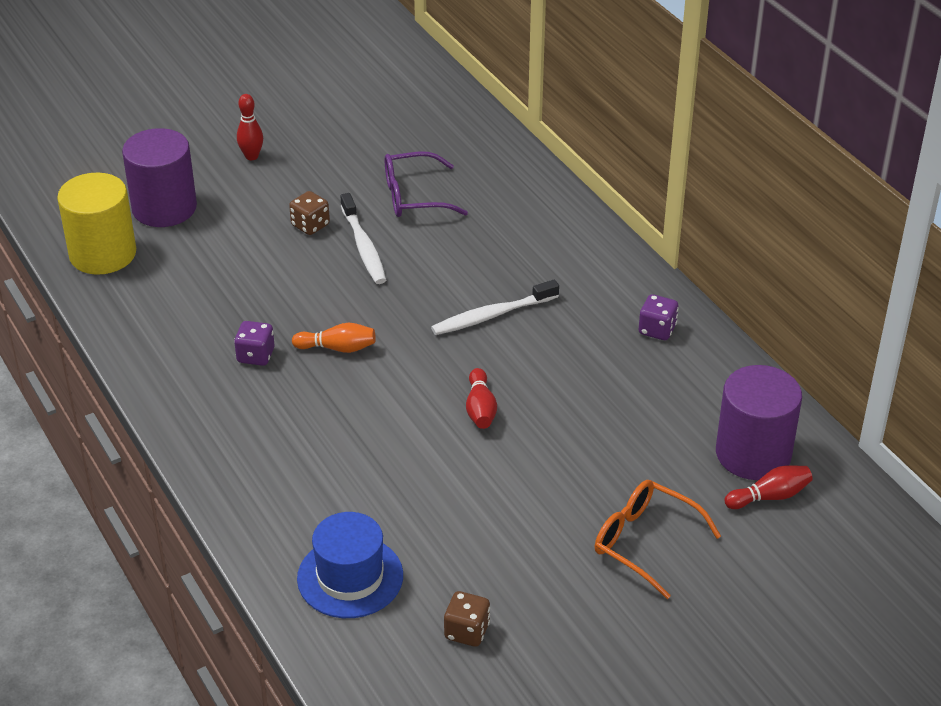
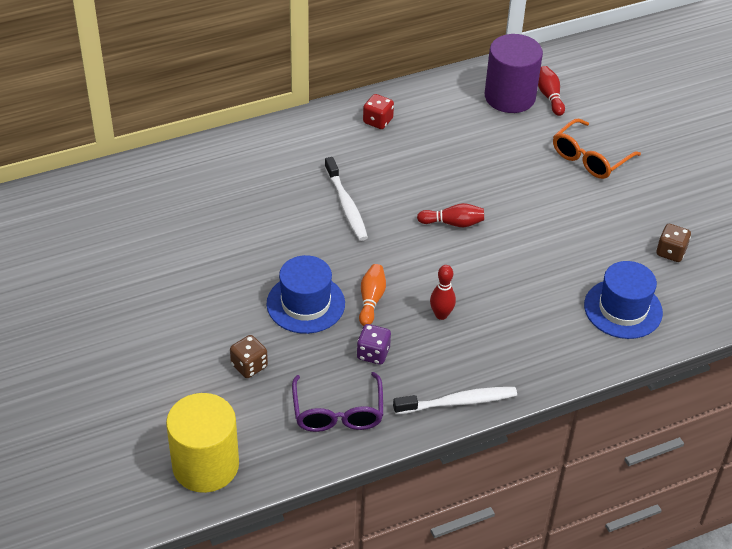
camera: 85 degrees left, 5 degrees up
(164, 208) = (144, 416): purple cylinder -> none
(251, 156) = (79, 346): red bowling pin -> red bowling pin (441, 315)
(310, 225) = (200, 308): brown dice -> brown dice (249, 366)
(326, 298) = (305, 303): none -> blue hat
(363, 246) = (240, 275): white toothbrush -> white toothbrush (457, 402)
(414, 196) = (177, 237): purple glasses -> purple glasses (338, 412)
(657, 330) = (378, 121): purple dice -> red dice

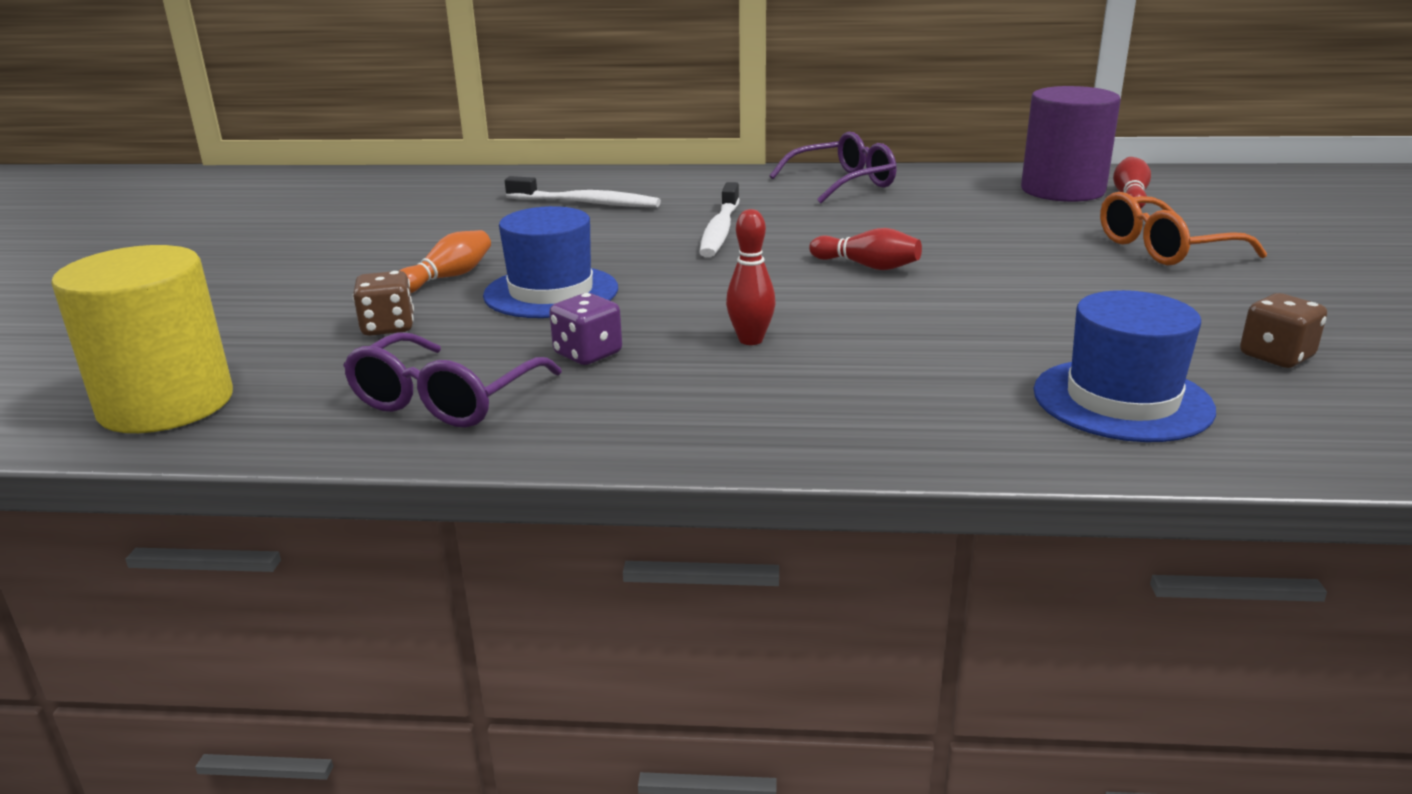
camera: 30 degrees right, 20 degrees down
(371, 300) = (653, 306): orange bowling pin -> orange bowling pin (448, 277)
(378, 121) = (842, 183): red dice -> purple glasses
(457, 402) = (667, 437): white toothbrush -> white toothbrush (585, 203)

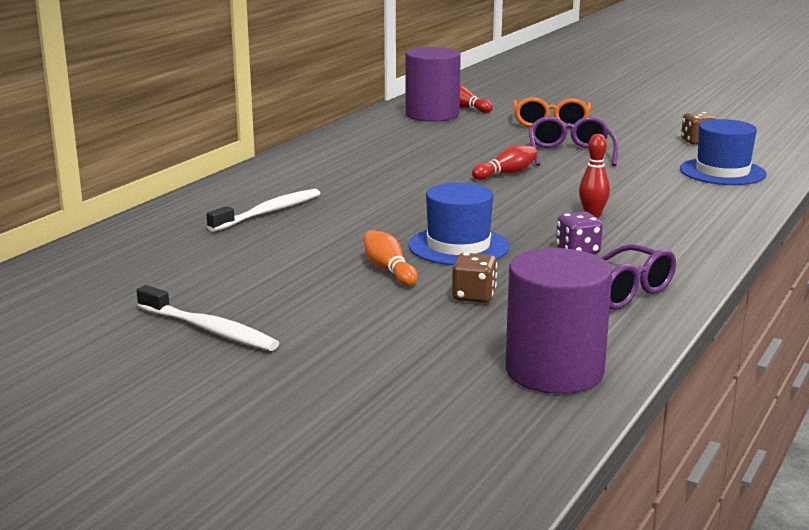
camera: 65 degrees left, 5 degrees down
(166, 404) = (554, 371): yellow cylinder -> purple cylinder
(720, 230) = (392, 190): white toothbrush -> white toothbrush (209, 329)
(842, 183) = (339, 148): purple glasses -> purple glasses (570, 154)

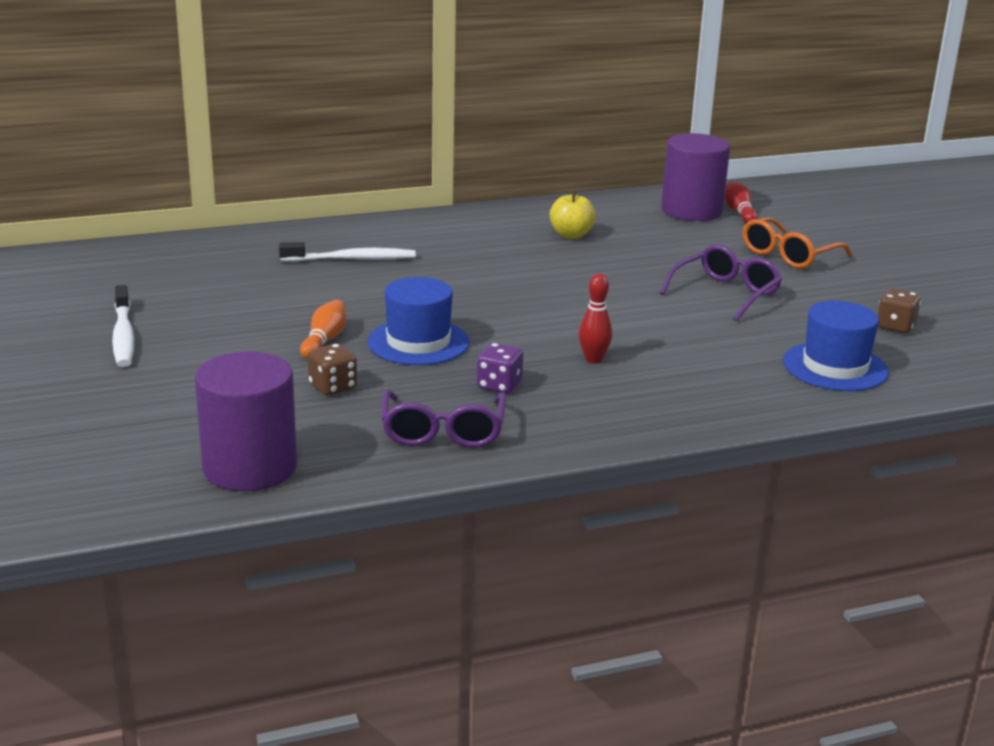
camera: 40 degrees right, 5 degrees up
(391, 150) = (571, 235): none -> yellow apple
(506, 173) = (615, 292): red bowling pin -> none

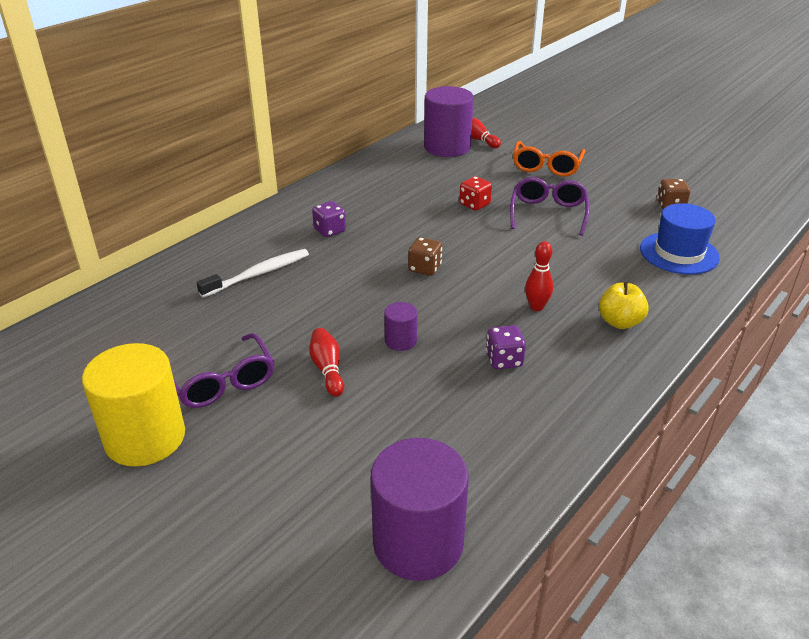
camera: 30 degrees left, 10 degrees up
(123, 335) = (145, 438): white toothbrush -> yellow cylinder
(324, 340) = (327, 369): orange bowling pin -> red bowling pin
(333, 387) = (387, 417): brown dice -> brown dice (425, 268)
(418, 342) = (400, 341): blue hat -> purple cylinder
(443, 431) = (517, 426): purple glasses -> purple glasses (222, 382)
(463, 246) = (329, 230): none -> purple dice
(571, 235) = (394, 194): yellow apple -> yellow apple (619, 322)
(649, 265) = (474, 204): none -> red dice

